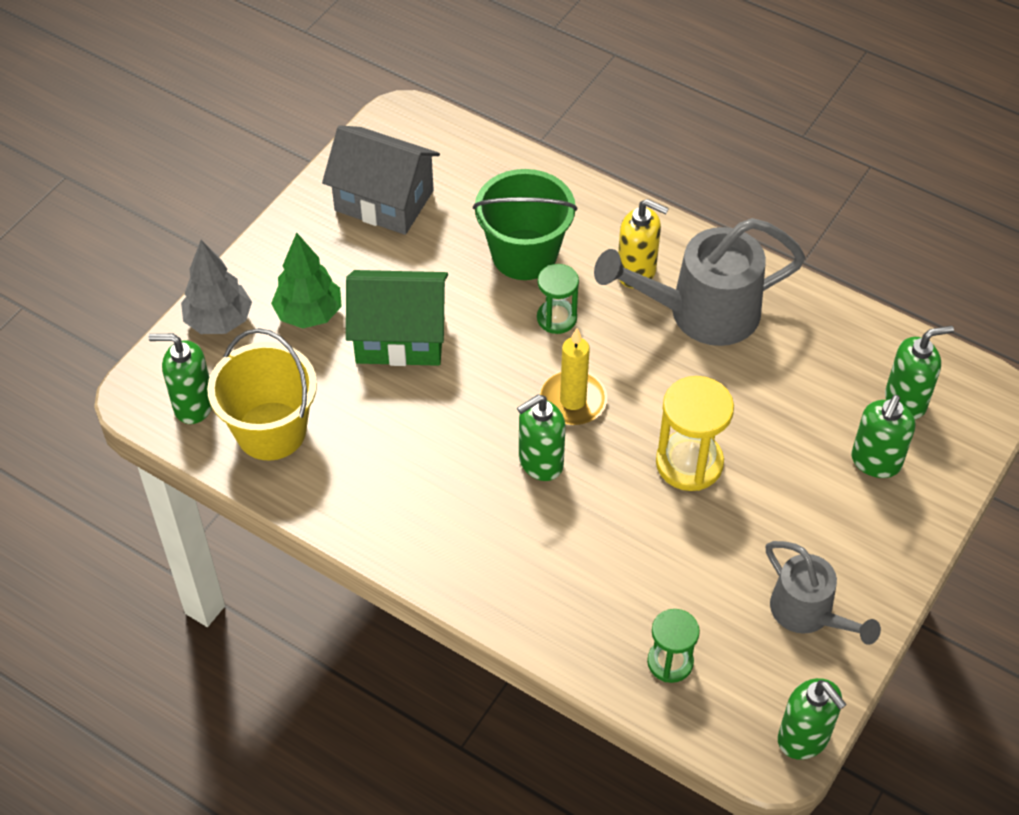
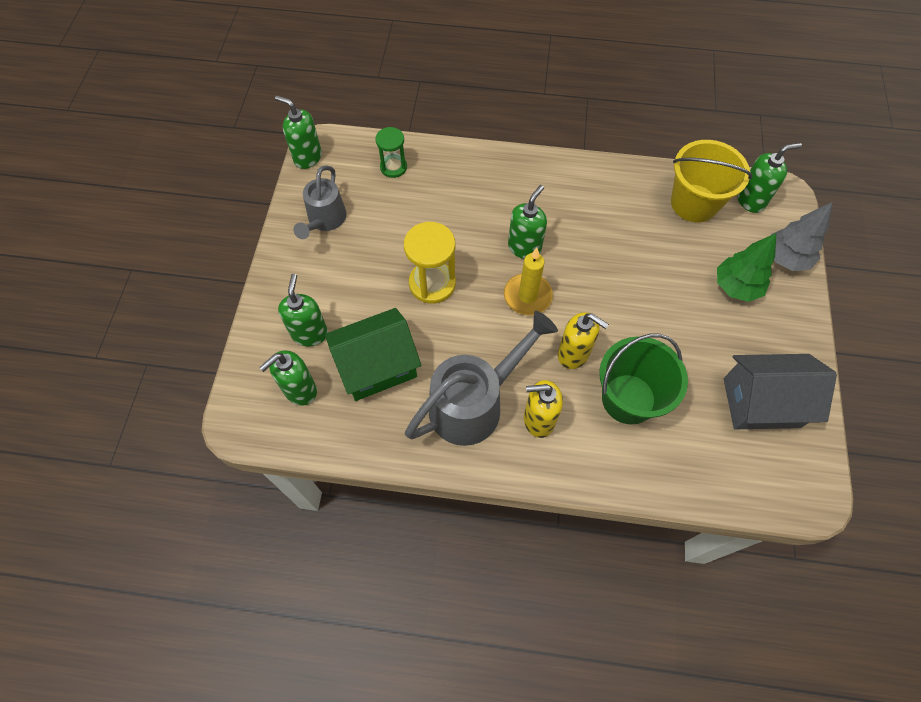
camera: 155 degrees right, 10 degrees up
(400, 337) = (666, 295): green house -> green house (377, 366)
(556, 318) = (573, 354): green hourglass -> yellow soap dispenser
(808, 614) = (325, 220): grey watering can -> grey watering can turned 105 degrees counterclockwise

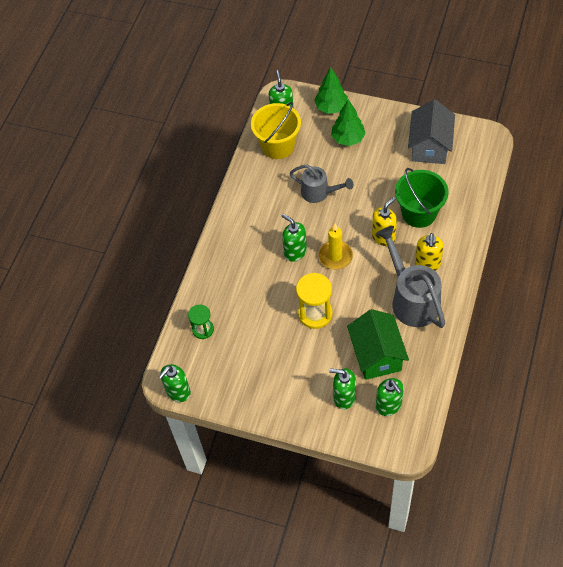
camera: 75 degrees left, 5 degrees down
(325, 220) = (244, 382): grey watering can -> grey watering can (319, 193)
(786, 258) = (331, 107): grey tree -> green tree

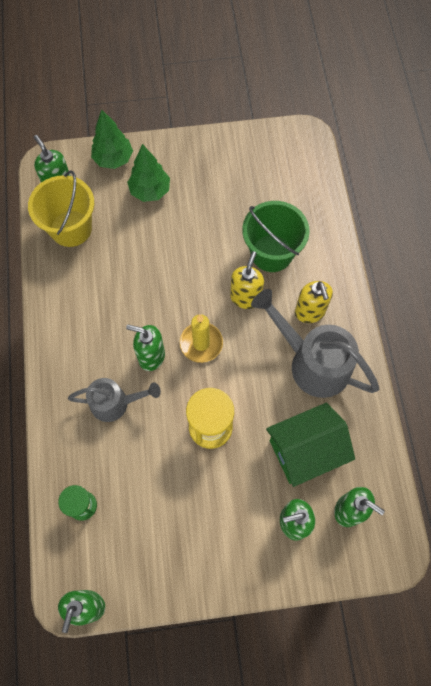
camera: 30 degrees left, 10 degrees up
(319, 193) = (146, 270): grey watering can -> grey watering can (115, 403)
(376, 355) = (305, 450): green house -> green house turned 75 degrees counterclockwise
(429, 146) = (246, 168): grey house -> none

